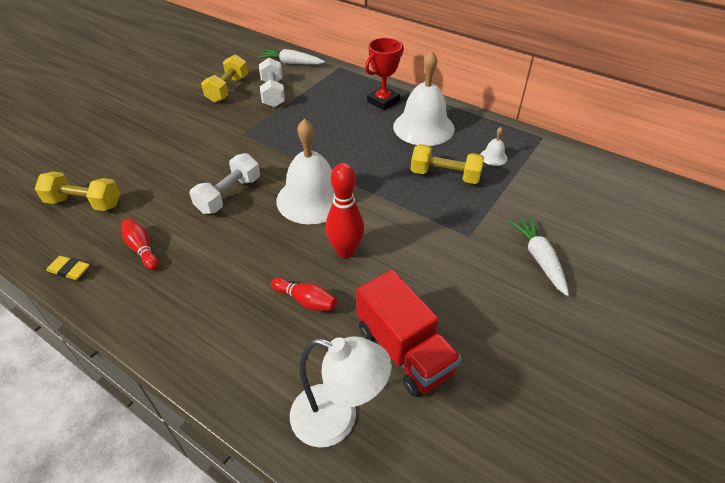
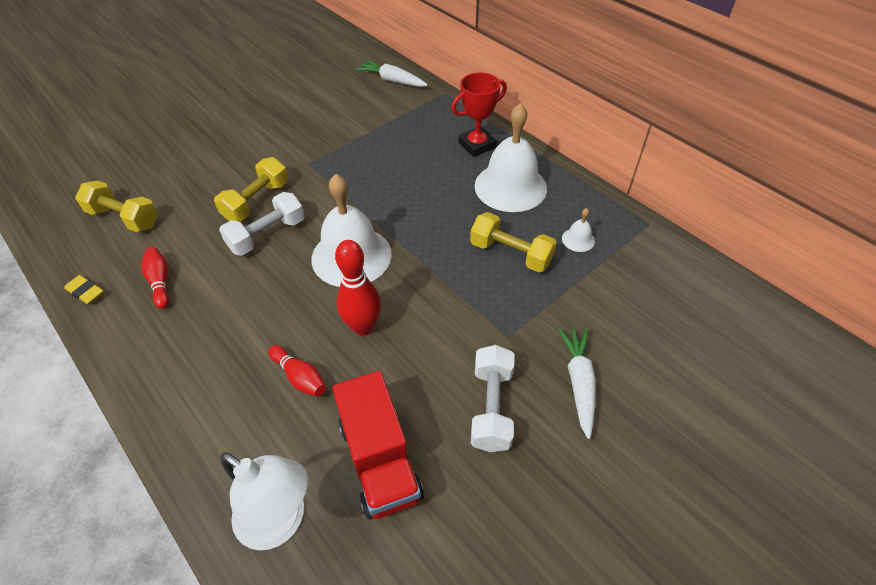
camera: 15 degrees right, 5 degrees up
(227, 89) = (312, 104): yellow dumbbell -> yellow dumbbell (256, 201)
(273, 93) = (358, 117): white dumbbell -> white dumbbell (491, 407)

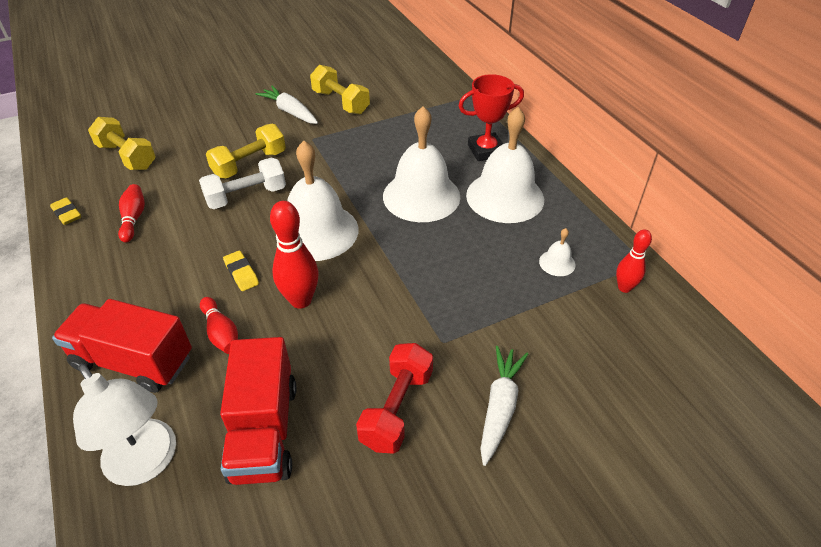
camera: 15 degrees right, 5 degrees down
(224, 426) = (133, 361): none -> red truck
(295, 314) = (241, 273): none -> yellow eraser
(392, 80) = (425, 76): white carrot -> white carrot (290, 112)
(435, 201) = (421, 196): none -> white bell
(491, 407) = (397, 408): white dumbbell -> red dumbbell
(510, 254) = (478, 262): yellow dumbbell -> yellow dumbbell (340, 102)
(641, 250) = (624, 287): none -> red bowling pin

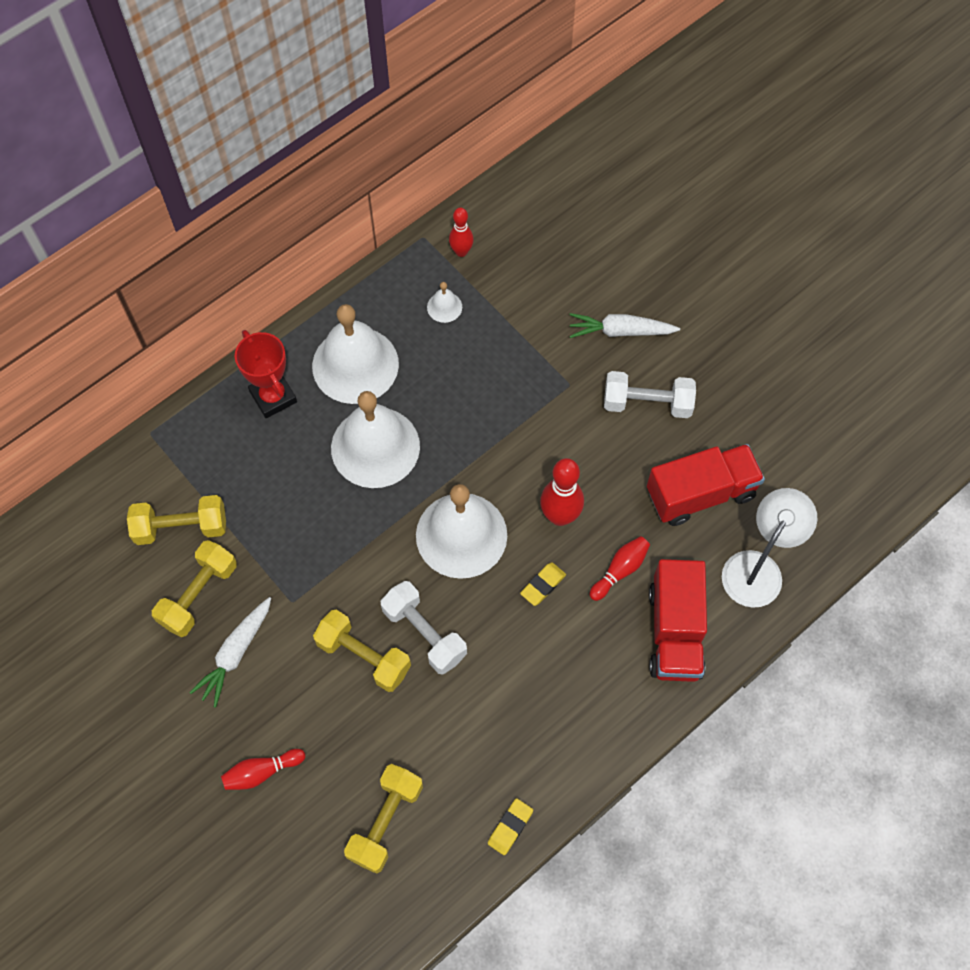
camera: 105 degrees left, 20 degrees up
(134, 219) = (496, 742): red bowling pin -> red bowling pin (262, 772)
(394, 101) = (181, 527): none -> yellow dumbbell
(397, 408) = (647, 403): red dumbbell -> white dumbbell

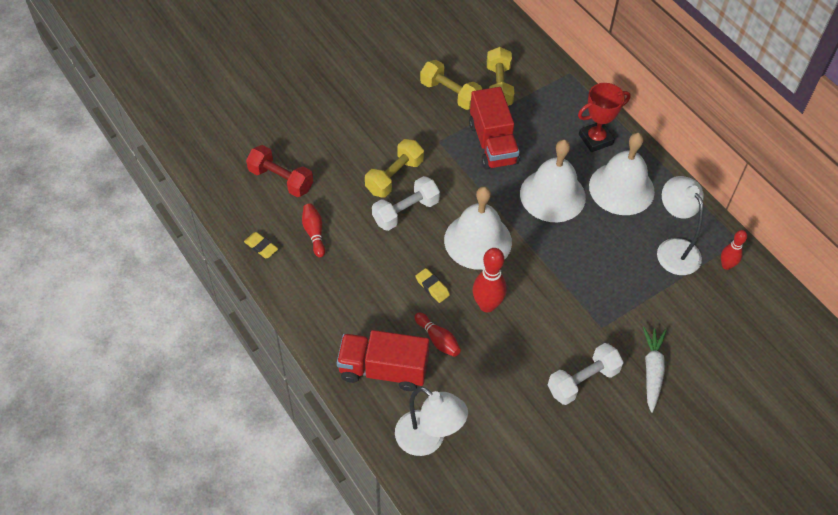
camera: 95 degrees right, 10 degrees down
(235, 653) = (407, 110): white carrot -> none
(262, 772) = (326, 119): red bowling pin -> red bowling pin (314, 233)
(385, 822) = (281, 180): yellow dumbbell -> red dumbbell
(444, 307) = (673, 249): white bell -> white lamp
(647, 403) = (583, 381): white dumbbell -> white dumbbell turned 45 degrees clockwise
(700, 493) = (498, 408): red truck -> red truck (492, 143)

